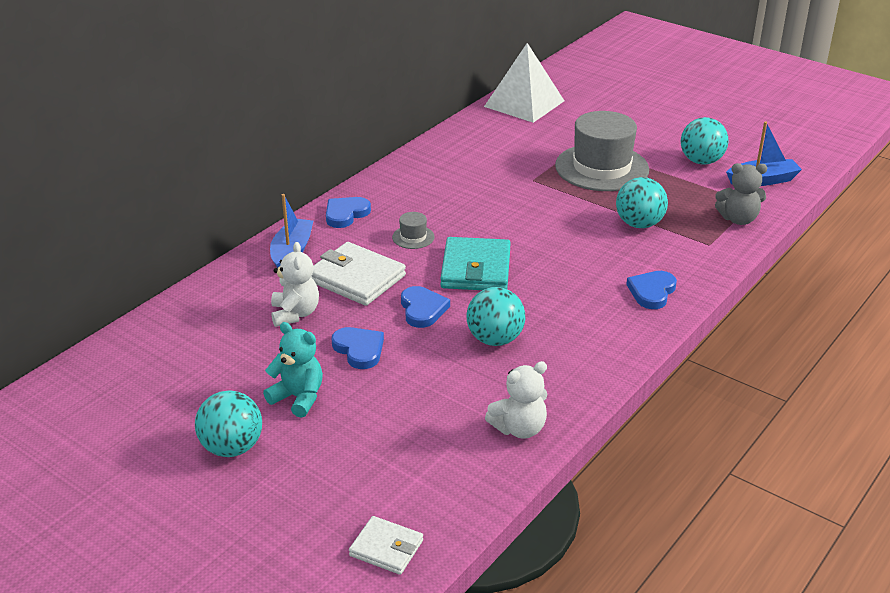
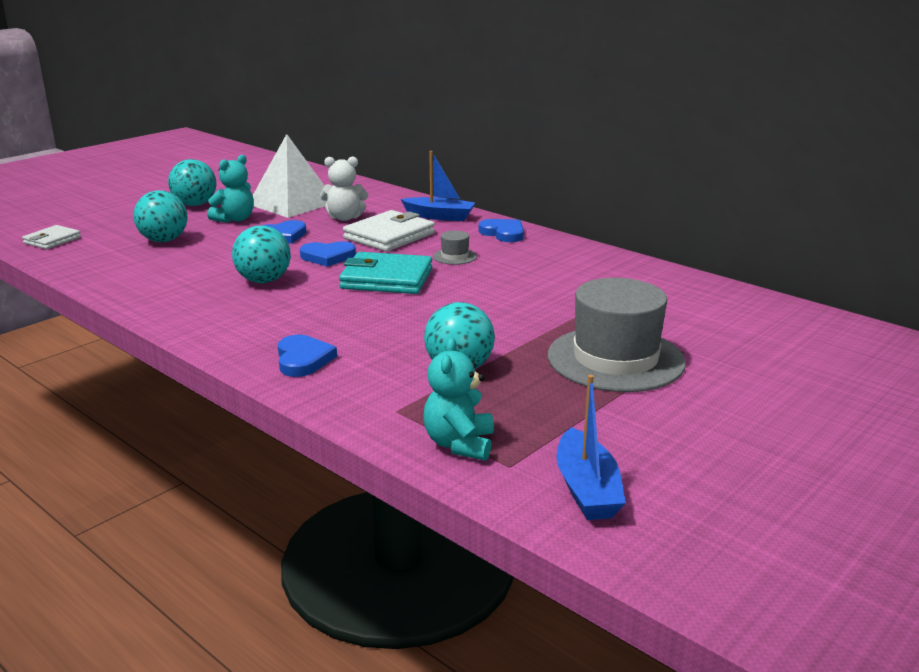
camera: 95 degrees right, 10 degrees down
(519, 428) = (132, 283): white teddy bear -> none
(524, 103) = (804, 324): white pyramid -> white pyramid (292, 203)
(652, 292) = (303, 359): blue heart -> blue heart turned 45 degrees clockwise
(701, 161) = (649, 439): turquoise ball -> turquoise ball (164, 240)
(738, 219) = (459, 444): grey teddy bear -> turquoise teddy bear

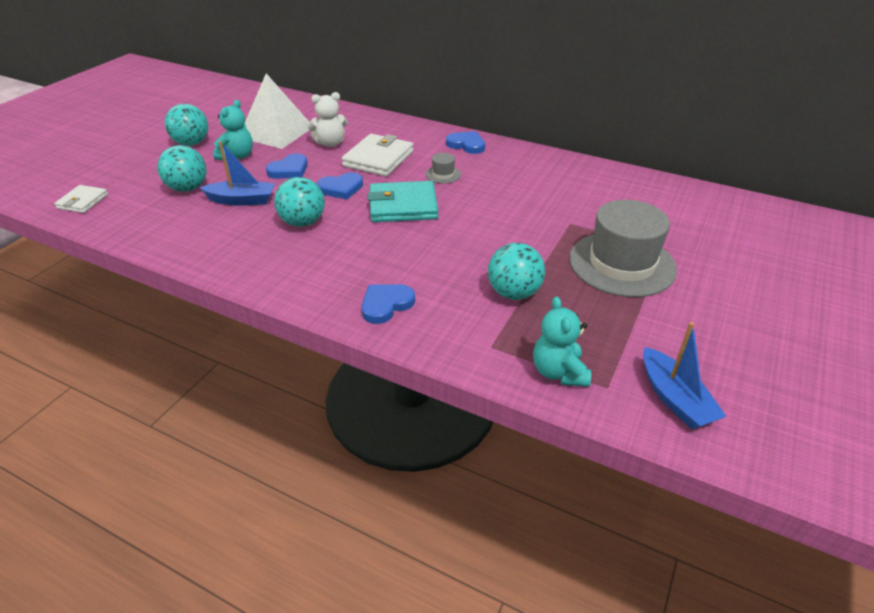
camera: 15 degrees left, 15 degrees up
(303, 359) = (386, 305): blue heart -> blue heart turned 105 degrees counterclockwise
(439, 216) = (406, 133): blue boat -> blue boat (242, 200)

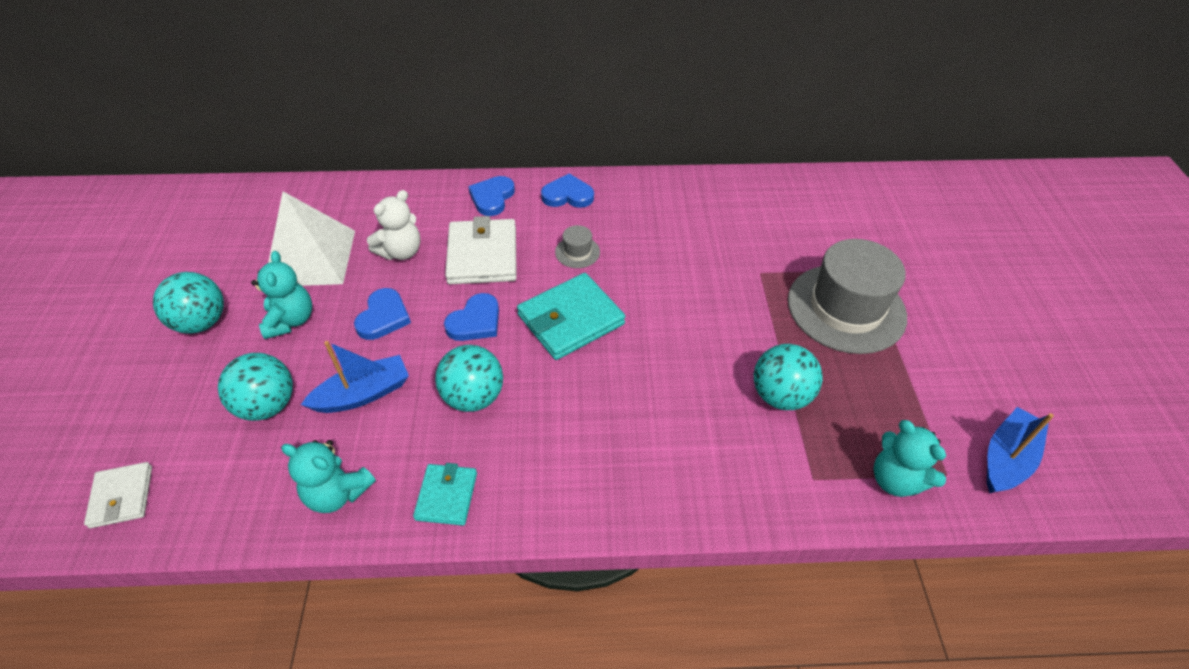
camera: 30 degrees left, 10 degrees up
(184, 238) = (337, 493): none -> turquoise teddy bear
(239, 262) = (446, 496): none -> turquoise wallet
(386, 305) = (668, 476): blue heart -> blue heart (492, 198)
(675, 399) = (1006, 458): blue boat -> blue boat turned 90 degrees counterclockwise

